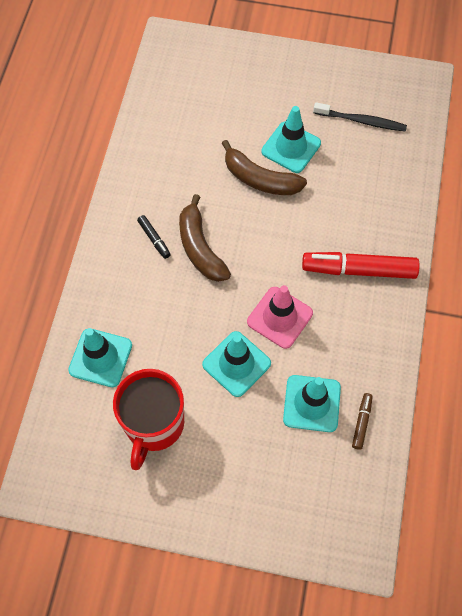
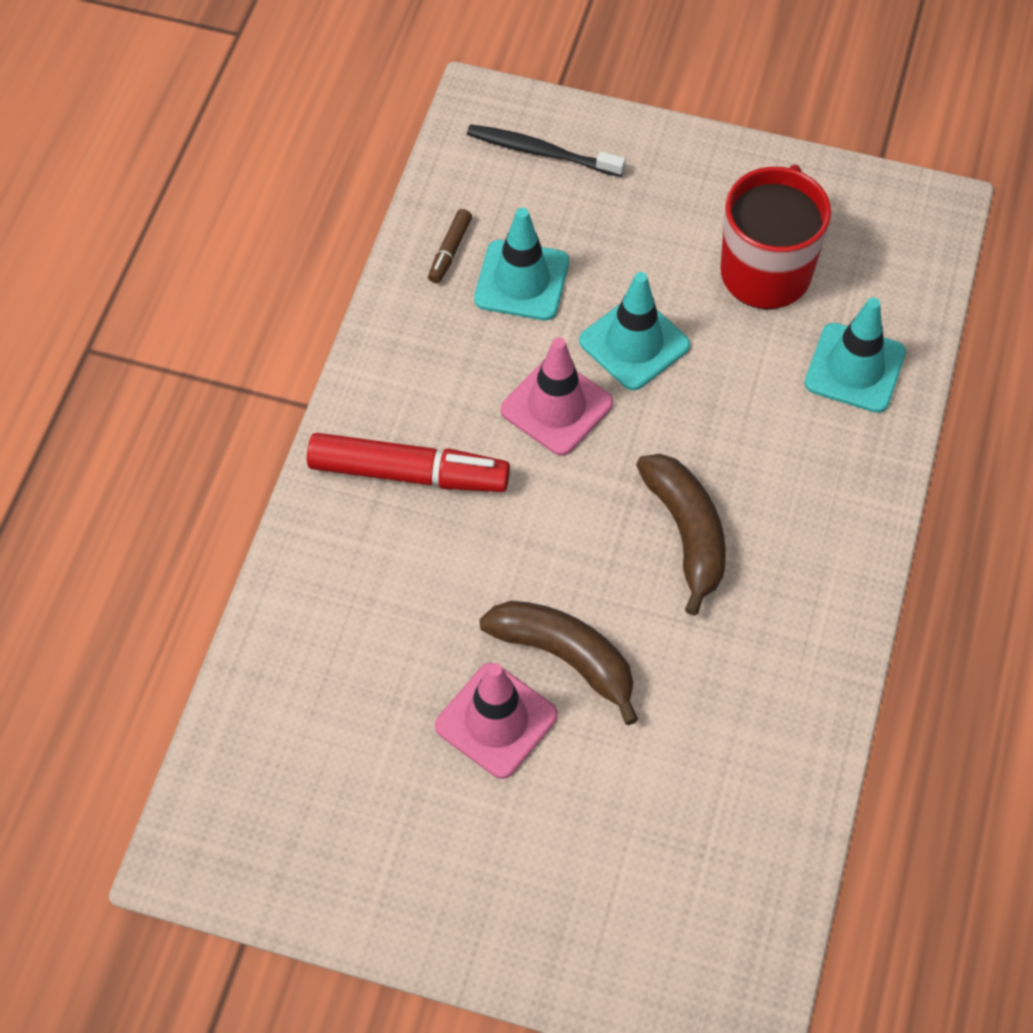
camera: 175 degrees left, 5 degrees down
(154, 239) = (770, 556): black marker -> none
(291, 147) = (496, 721): turquoise traffic cone -> pink traffic cone
(361, 121) = (342, 769): black toothbrush -> black toothbrush (541, 152)

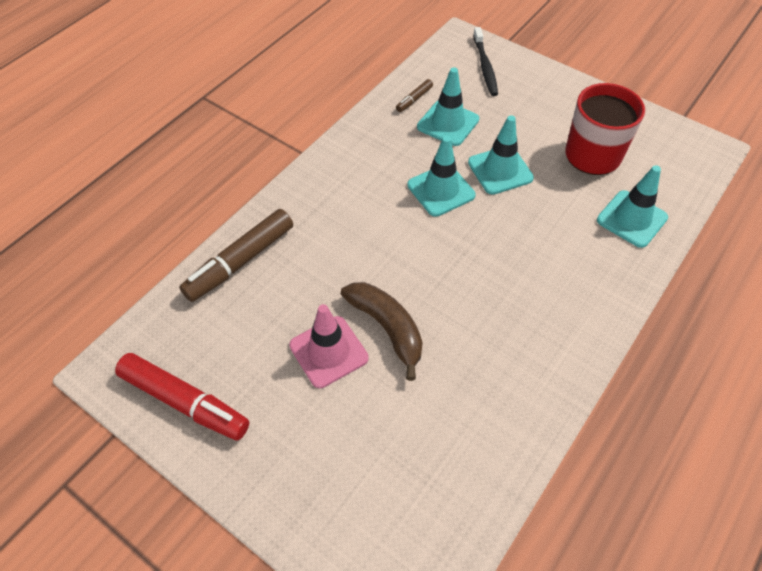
camera: 20 degrees right, 5 degrees down
(300, 625) = (240, 262): none -> brown marker
(408, 473) = (340, 200): red marker -> red marker (185, 401)
(541, 152) = (485, 67): black toothbrush -> black toothbrush turned 135 degrees counterclockwise
(556, 407) = (441, 190): pink traffic cone -> turquoise traffic cone
(686, 533) = (492, 280): brown banana -> none

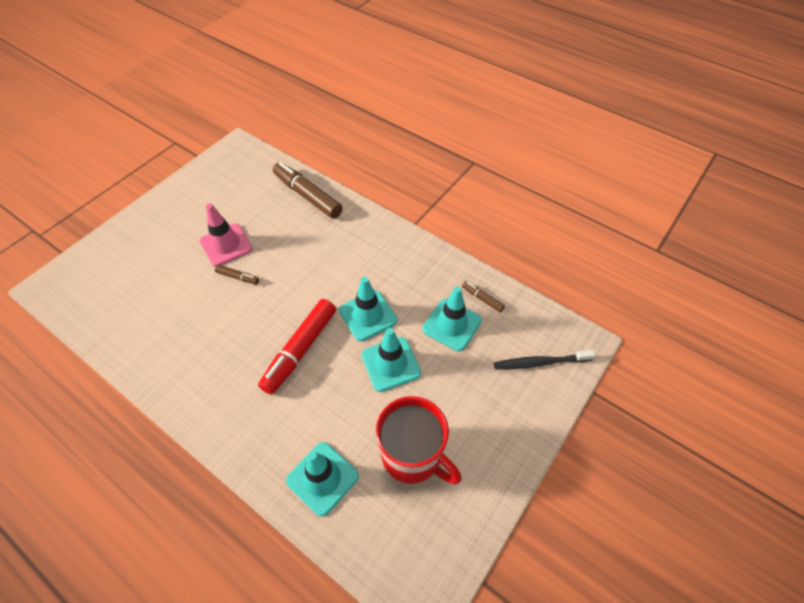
camera: 90 degrees right, 0 degrees up
(185, 401) = (208, 180): red marker -> red marker (300, 350)
(387, 328) = (238, 277): brown banana -> brown marker

